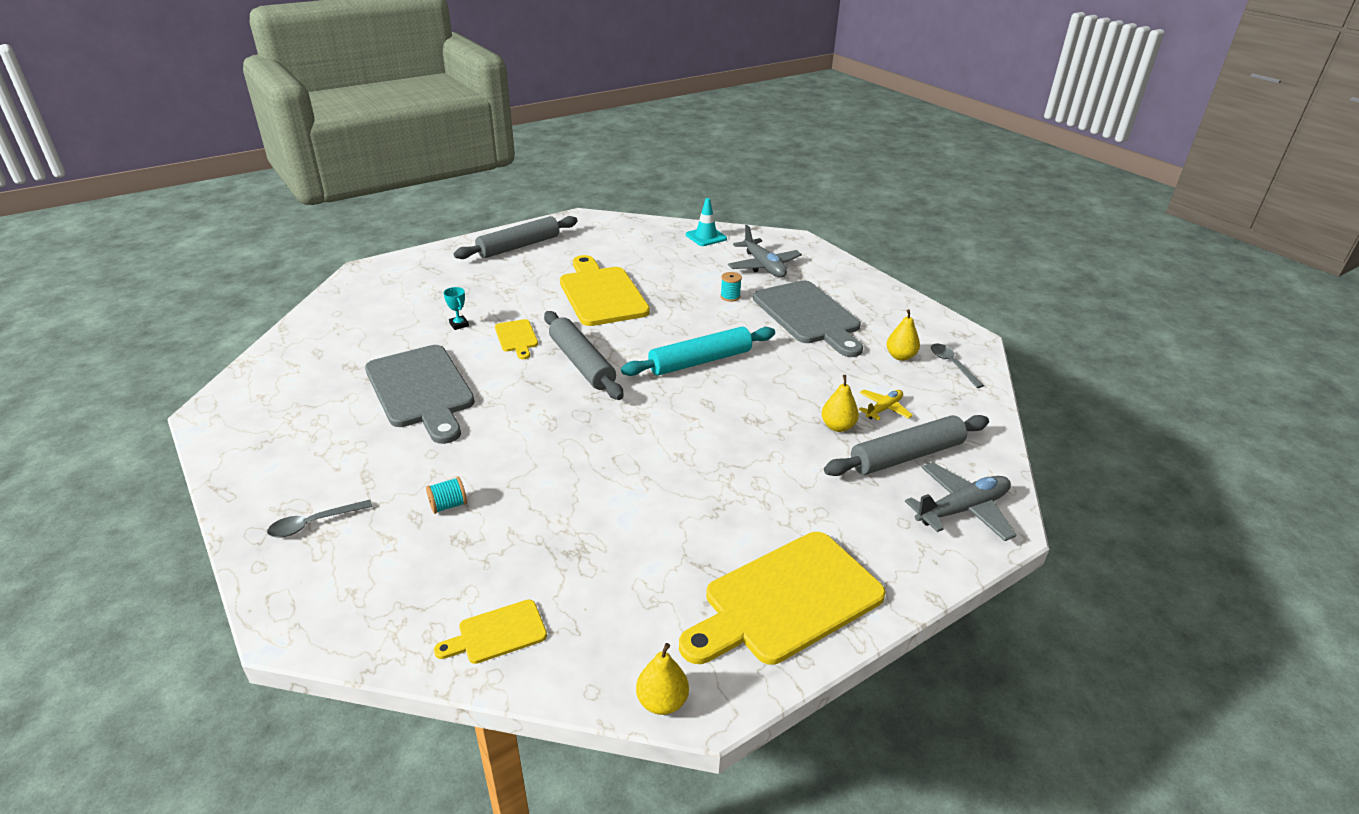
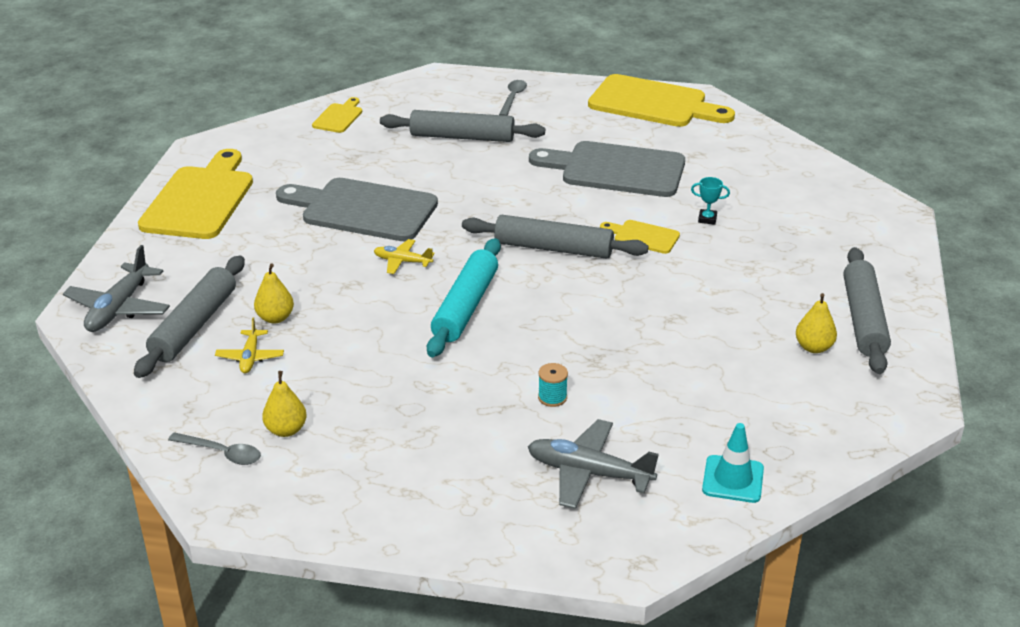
camera: 135 degrees right, 0 degrees up
(448, 505) = (462, 137): turquoise spool -> grey rolling pin
(601, 294) = (670, 318): yellow cutting board -> yellow cutting board (653, 103)
(662, 701) = (222, 138): yellow pear -> yellow pear (813, 347)
(693, 415) = (402, 261): none -> yellow plane
(808, 316) = (439, 425): grey cutting board -> grey cutting board (363, 209)

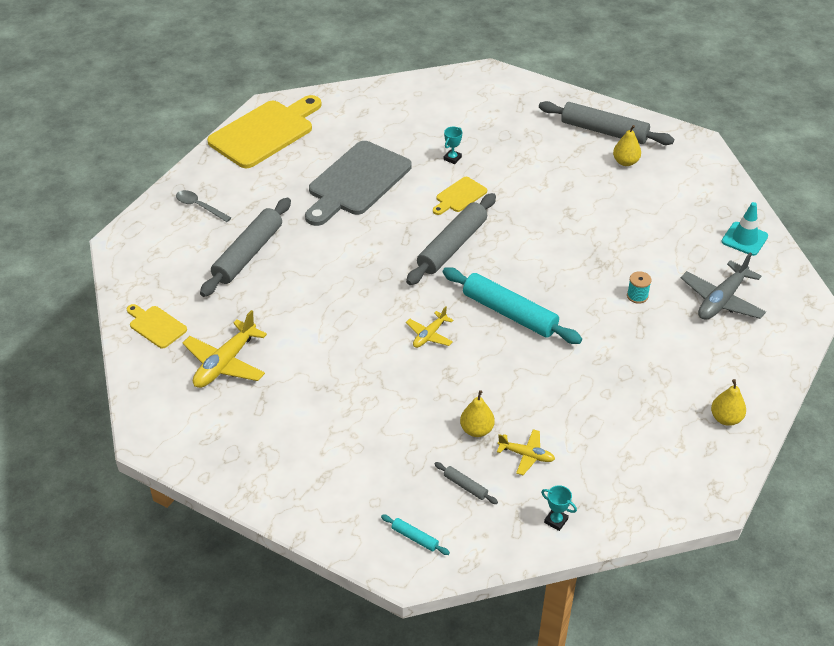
camera: 70 degrees left, 10 degrees up
(119, 308) = (415, 538): grey plane -> turquoise rolling pin
(162, 394) = (556, 521): none -> turquoise trophy
(194, 326) = (465, 486): grey rolling pin -> grey rolling pin, size x0.42
(200, 199) = (253, 453): yellow cutting board -> none
(221, 453) = (645, 492): grey spoon -> none
(286, 430) = (628, 448): yellow pear -> yellow pear (726, 418)
(307, 160) = (225, 363): none -> yellow plane
(363, 209) = (335, 342): grey cutting board -> none

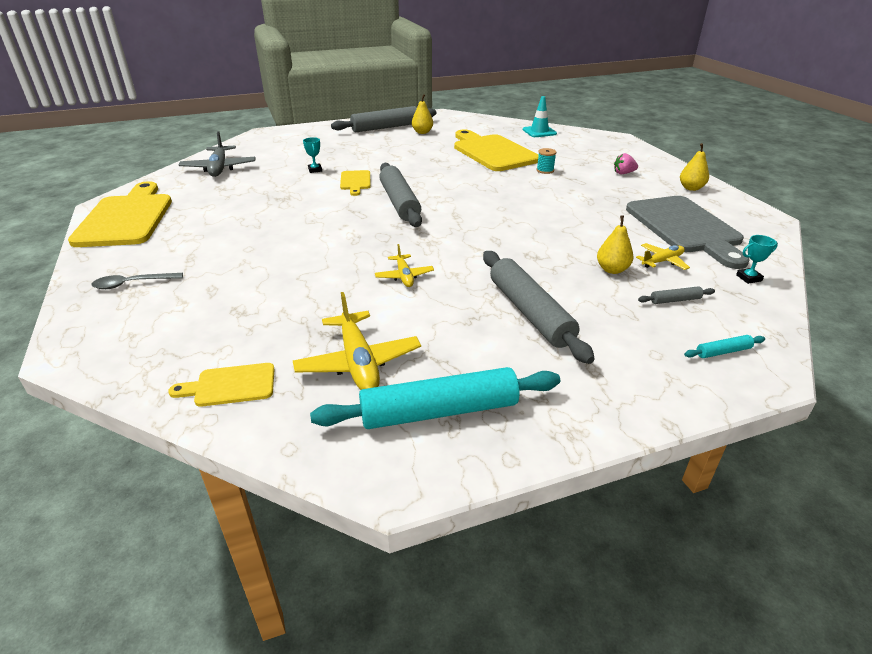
camera: 50 degrees left, 10 degrees down
(248, 254) = (242, 285): grey rolling pin -> grey rolling pin (530, 312)
(356, 182) = (264, 207): grey cutting board -> grey cutting board (685, 227)
(429, 335) = (479, 246): yellow plane -> yellow plane (404, 276)
(509, 313) = (501, 210): turquoise rolling pin -> turquoise rolling pin (439, 411)
(638, 237) = (492, 152): none -> yellow cutting board
(703, 354) = (623, 173): none -> pink strawberry
(721, 300) = (582, 153): grey plane -> grey plane (219, 168)

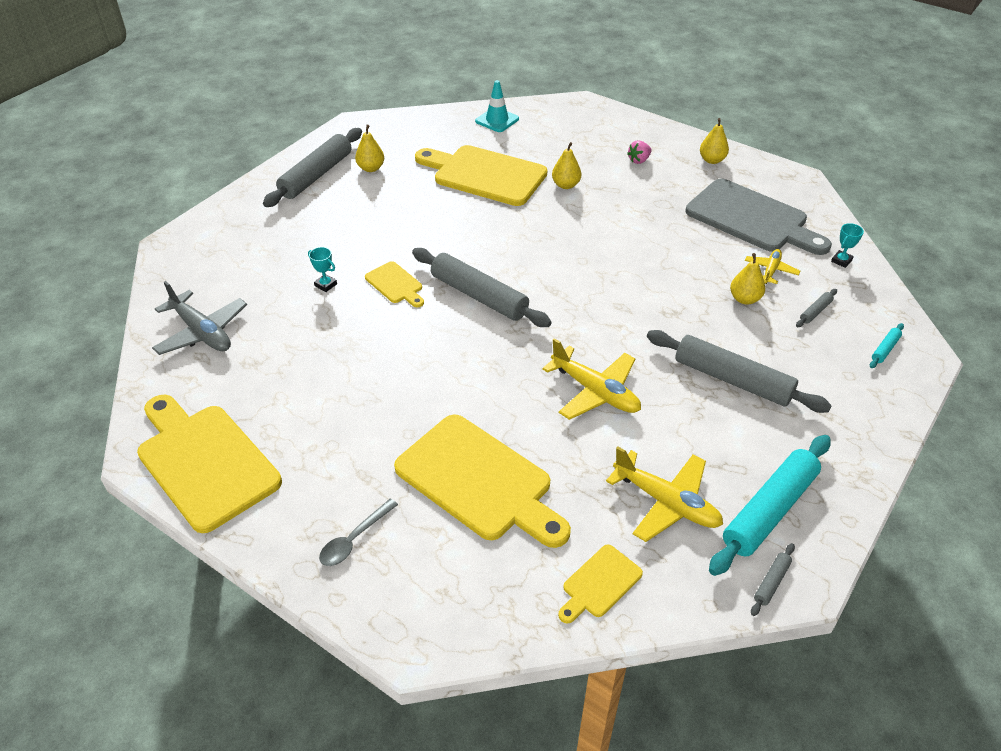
camera: 35 degrees left, 10 degrees up
(249, 289) = (479, 481): none -> yellow cutting board
(365, 464) = (771, 582): none -> grey rolling pin
(404, 276) = (595, 392): yellow plane -> yellow plane, size x1.73
(545, 170) = (566, 185): turquoise spool -> yellow pear

